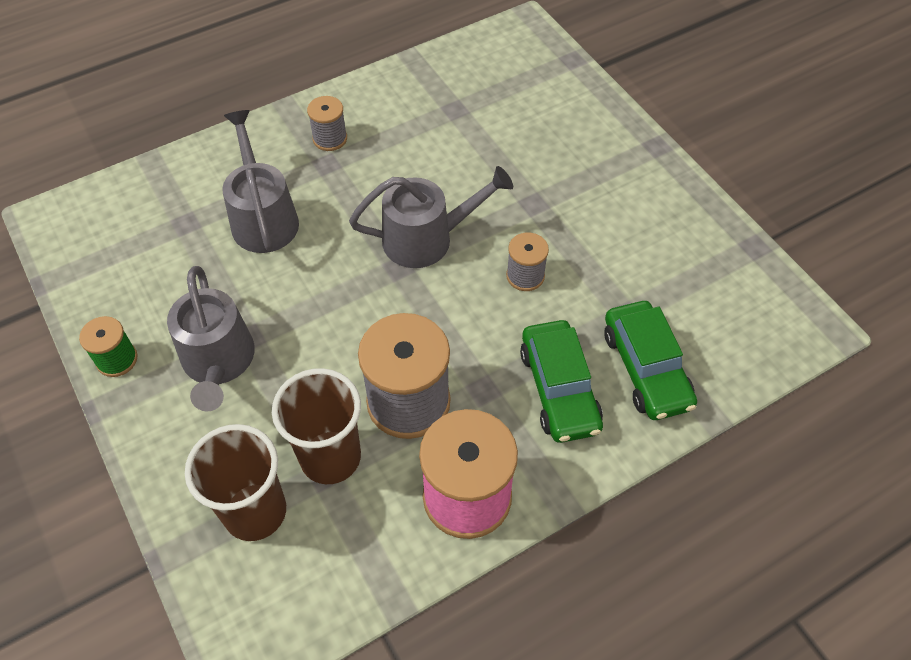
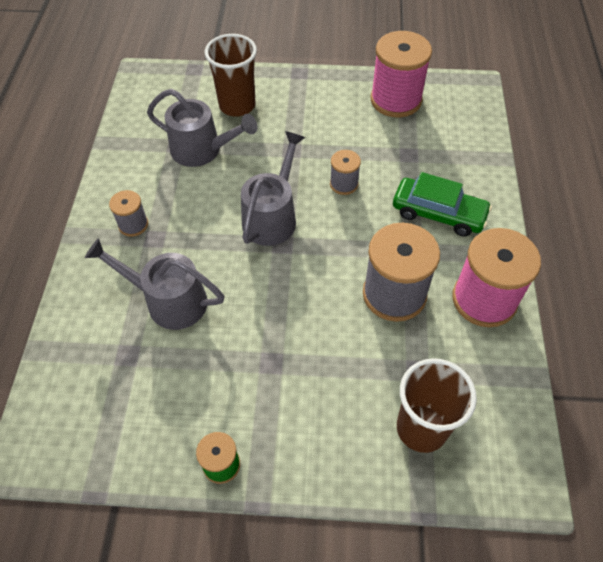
camera: 55 degrees left, 0 degrees up
(218, 362) = (278, 393): grey watering can -> grey watering can (202, 150)
(330, 457) = (407, 360): brown cup -> brown cup (237, 105)
(646, 368) = (452, 167): green car -> none
(703, 257) = (396, 100): none -> pink spool

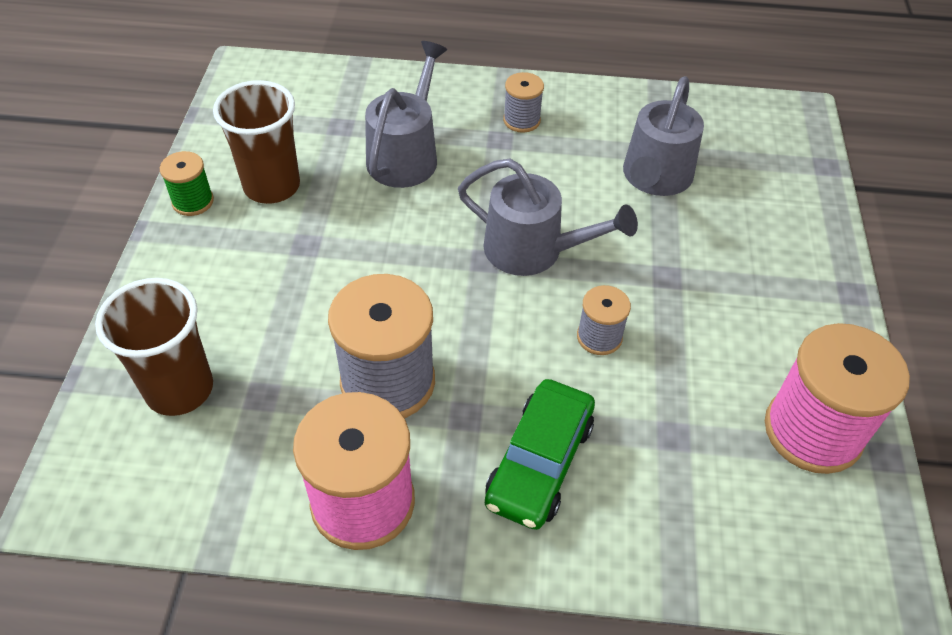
camera: 90 degrees right, 5 degrees down
(237, 105) = (754, 214): brown cup -> brown cup (272, 186)

